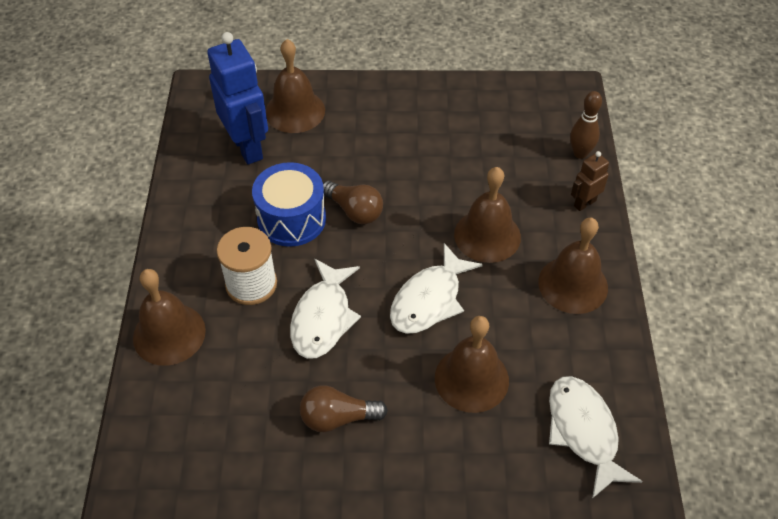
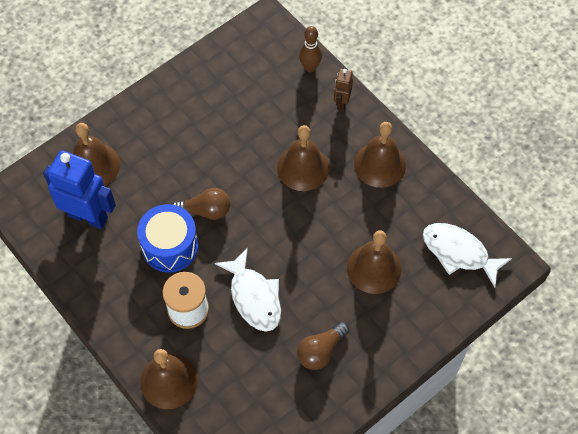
camera: 40 degrees left, 10 degrees up
(429, 300) = (306, 237): white fish -> none

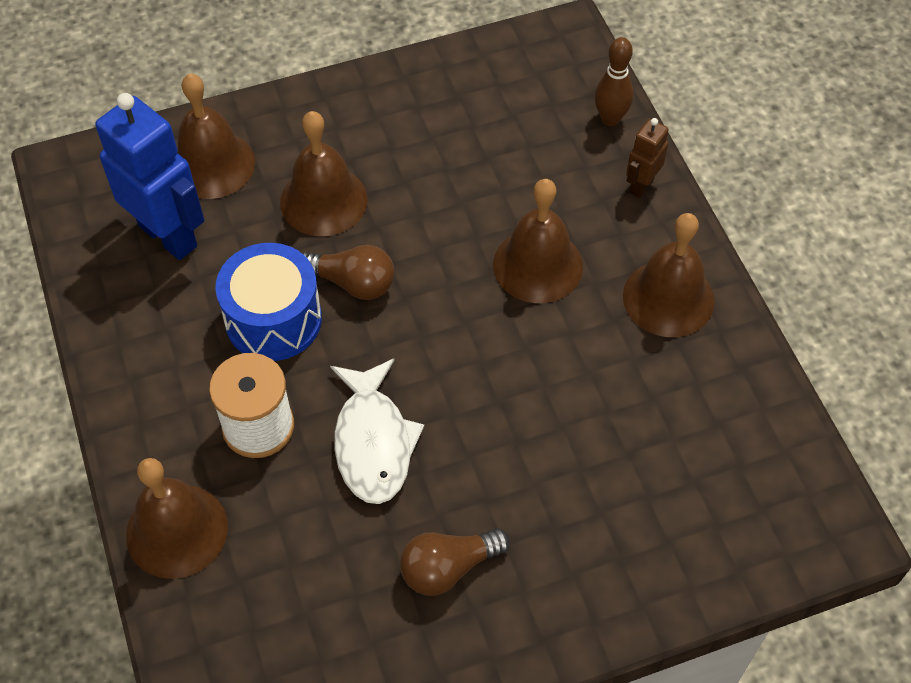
camera: 20 degrees right, 5 degrees down
(374, 268) = (593, 461): brown bell -> brown bell (323, 200)
(459, 253) = (753, 483): white fish -> none

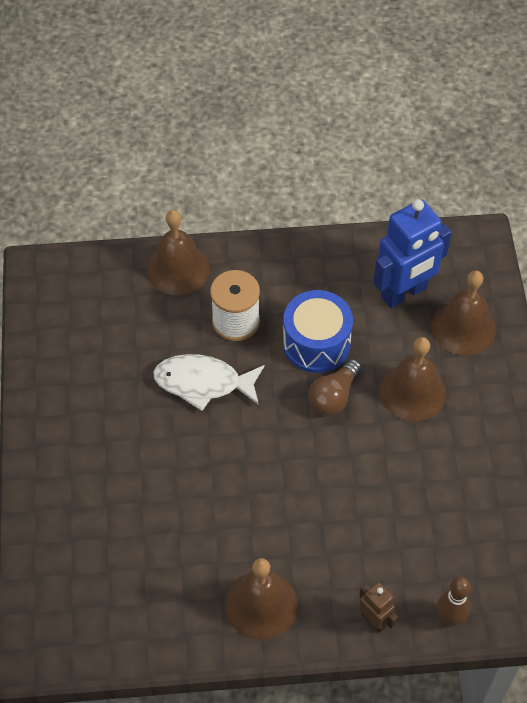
camera: 105 degrees right, 0 degrees up
(448, 568) = (101, 406): brown light bulb -> none
(538, 265) = (316, 521): brown bell -> none

